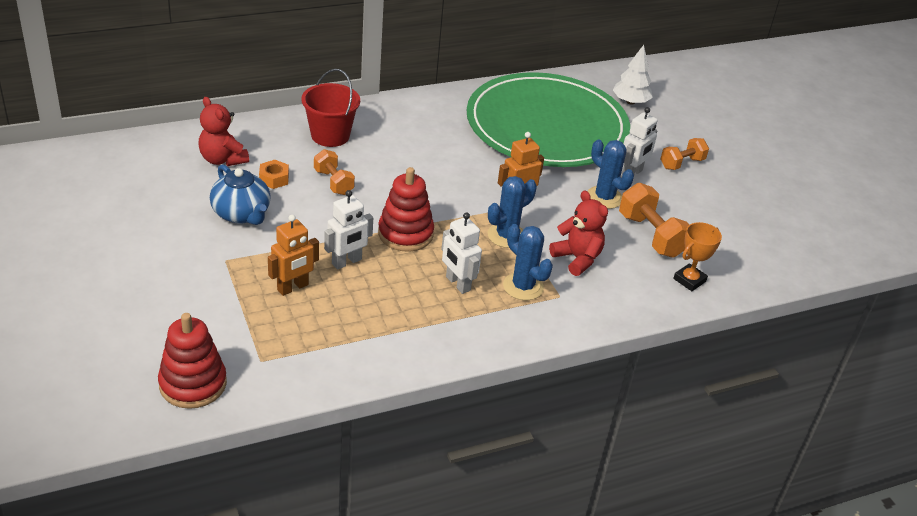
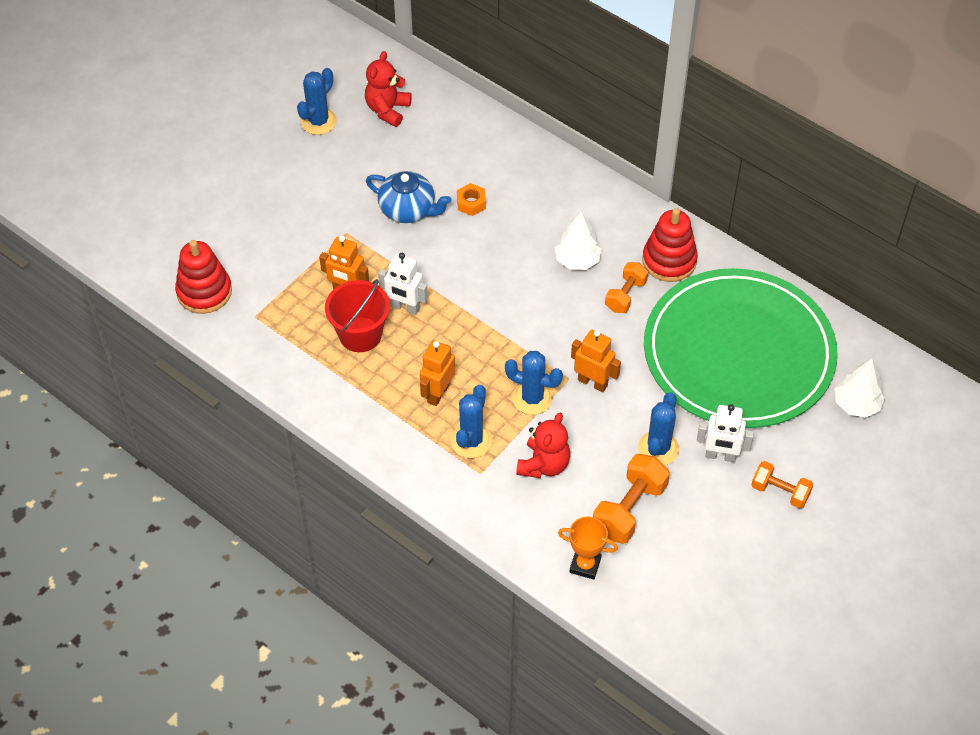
camera: 65 degrees right, 15 degrees up
(75, 220) = (318, 121): none -> blue cactus
(222, 159) = (467, 157): red teddy bear -> red teddy bear (387, 110)
(242, 214) = (408, 210): blue teapot -> blue teapot turned 90 degrees counterclockwise
(330, 135) = (566, 205): red bucket -> red bucket (360, 334)
(333, 182) = (501, 243): orange dumbbell -> orange dumbbell (625, 295)
(390, 154) = (577, 260): none -> white tree
(405, 234) = (474, 326): red stacking toy -> red stacking toy (669, 261)
(457, 284) = (438, 393): white robot -> orange robot

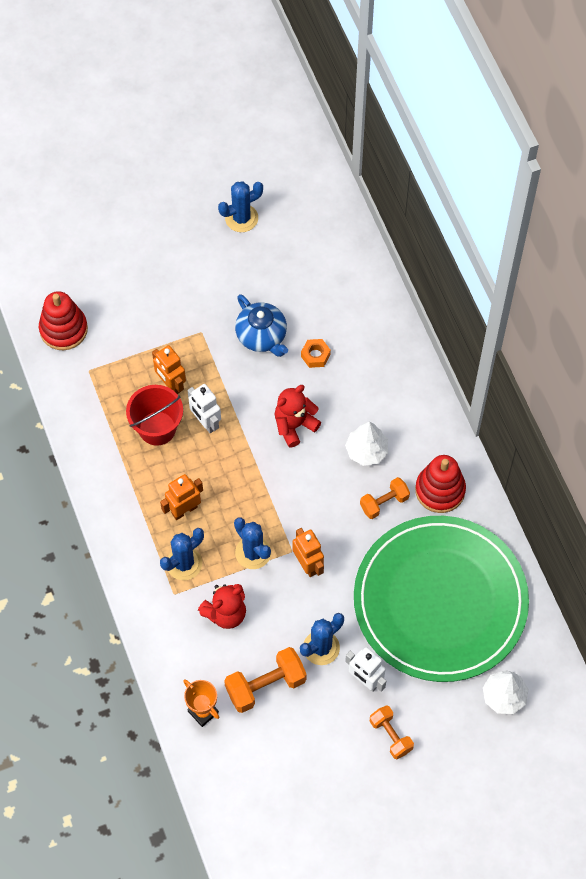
camera: 30 degrees right, 10 degrees up
(387, 110) = (303, 234): red teddy bear -> red teddy bear (294, 425)

